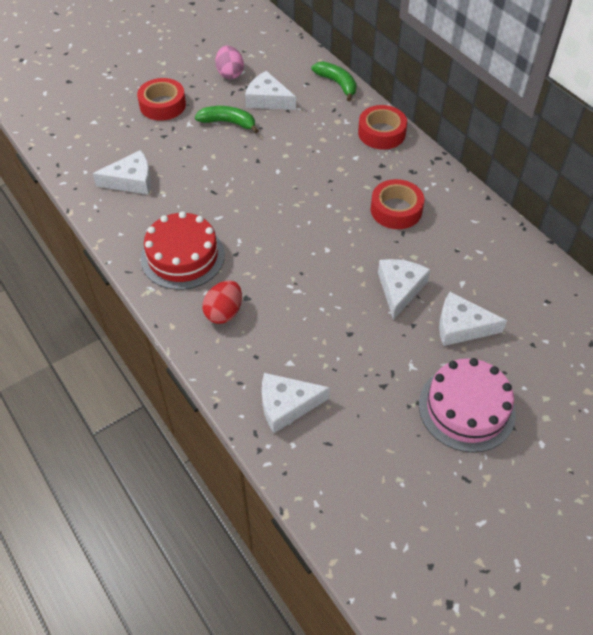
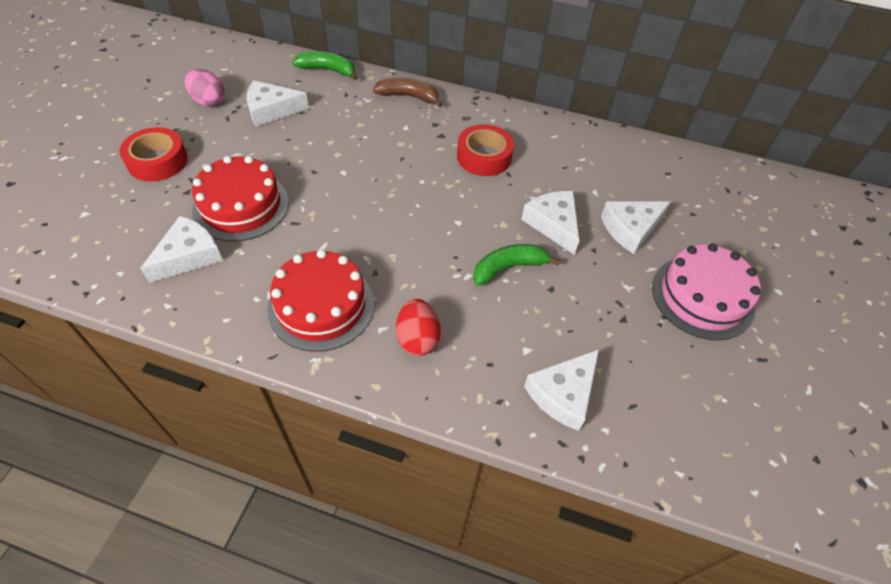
camera: 40 degrees left, 0 degrees up
(189, 162) = (241, 205): none -> red cake
(228, 122) = (249, 148): green banana -> green banana (508, 268)
(381, 133) = (408, 96): red tape -> brown banana

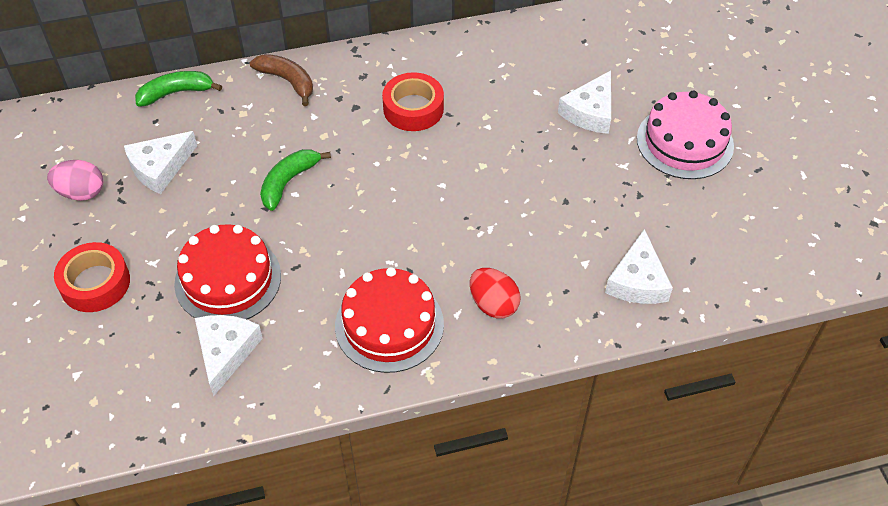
camera: 30 degrees left, 0 degrees up
(408, 96) = (287, 81): brown banana -> brown banana turned 60 degrees clockwise
(508, 268) = (517, 202): green banana -> green banana (288, 182)
(553, 224) = (524, 142): white cheese -> none

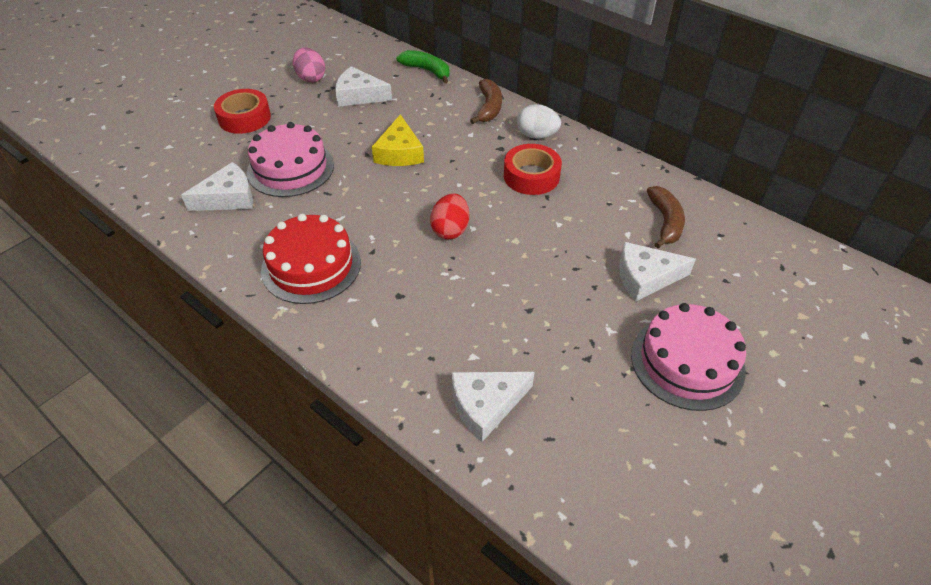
camera: 55 degrees right, 5 degrees down
(228, 279) = (290, 168): red cake -> pink cake
(288, 182) = (399, 152): green banana -> yellow cheese
(362, 72) = (537, 135): none -> white egg
(493, 304) = (378, 317): red egg -> red egg (450, 230)
(543, 62) = (665, 222): none -> brown banana

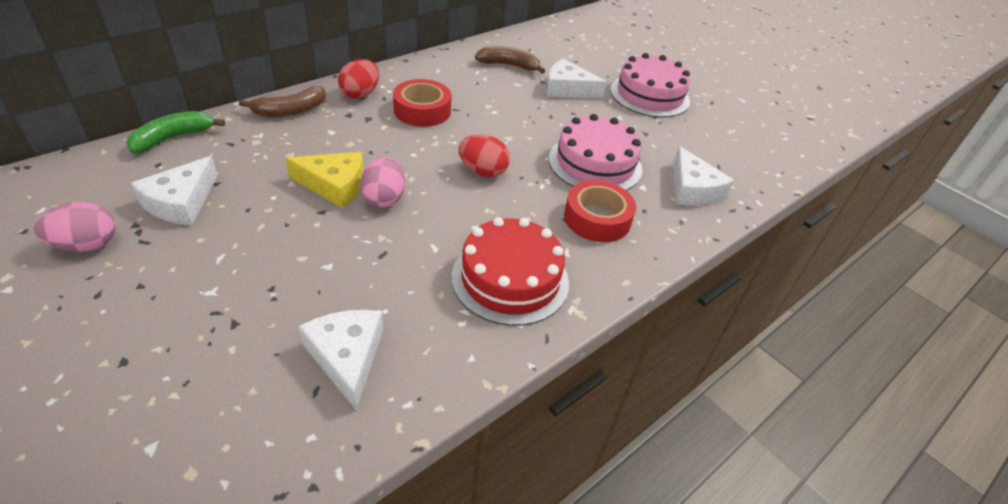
camera: 85 degrees left, 5 degrees down
(244, 118) = (140, 332): red tape -> red tape (597, 219)
(290, 168) = (312, 284): pink cake -> pink cake (595, 164)
(392, 180) = (384, 198): none -> pink egg
(489, 108) = (290, 111): brown banana -> brown banana turned 135 degrees clockwise
(537, 135) = (360, 94): white egg -> red egg
(645, 277) = (567, 89): white cheese -> white cheese turned 105 degrees clockwise

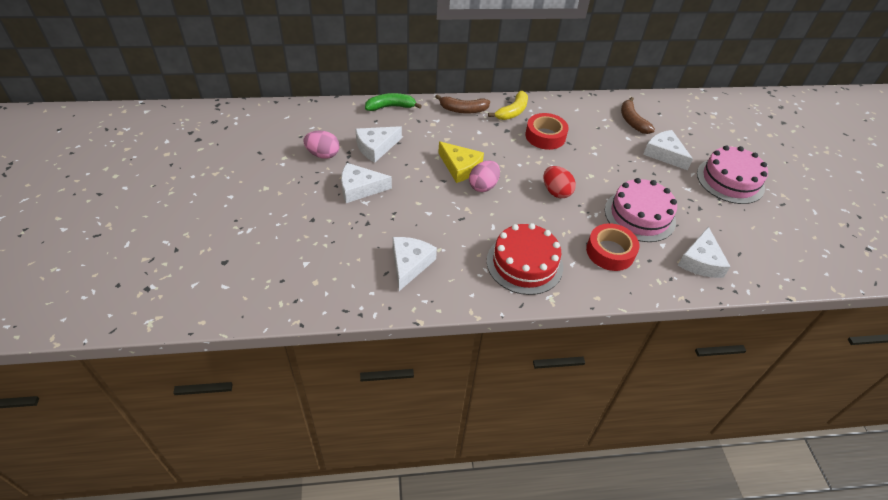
camera: 35 degrees right, 5 degrees up
(188, 273) = (360, 188): none -> white cheese
(360, 94) = (512, 111): red egg -> yellow banana
(509, 65) = (632, 121): brown banana -> brown banana turned 150 degrees counterclockwise

